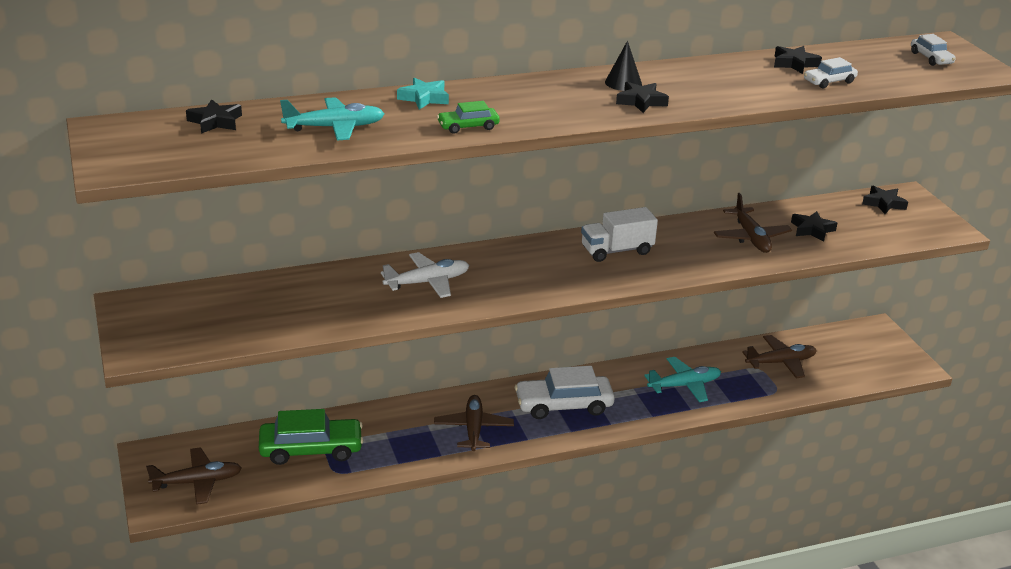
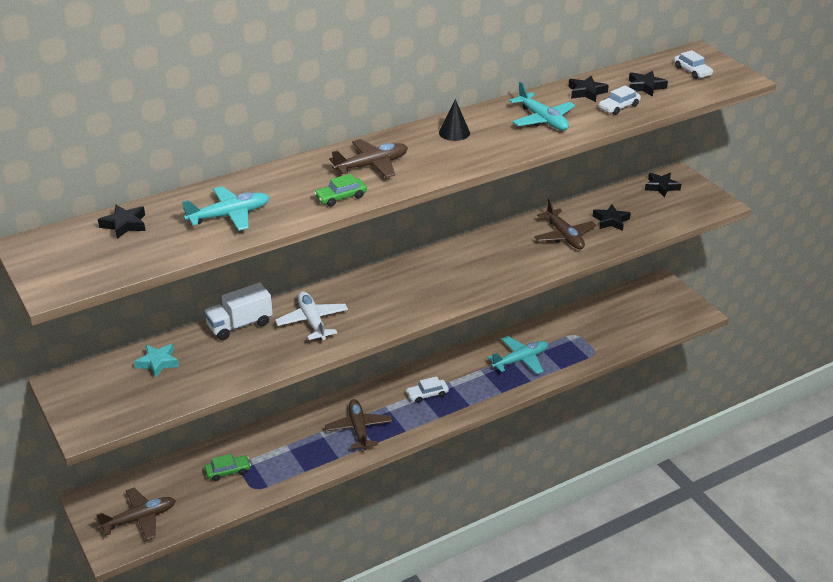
camera: 10 degrees left, 5 degrees up
(311, 449) = (228, 471): green car -> green car, size x0.51
(424, 98) = (294, 173): turquoise star -> turquoise star (158, 363)
(428, 282) = (312, 321): white plane -> white plane turned 75 degrees counterclockwise
(563, 405) = (427, 394): white car -> white car, size x0.51
(617, 251) = (459, 266): white truck -> white truck (240, 325)
(641, 101) = (474, 150): black star -> black star (645, 87)
(732, 83) = (542, 120): none -> turquoise plane
(781, 362) = (592, 326): brown plane -> brown plane (372, 165)

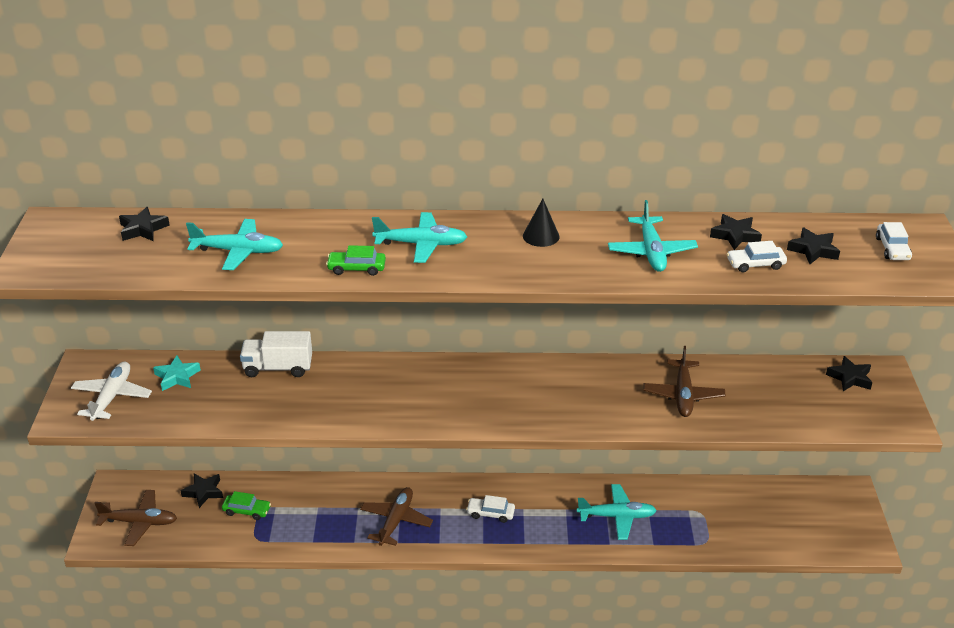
camera: 30 degrees right, 0 degrees up
(312, 321) = (345, 390): white plane -> white plane (112, 397)
(372, 165) = (421, 244): brown plane -> turquoise plane
(611, 221) = (752, 397): black star -> black star (203, 492)

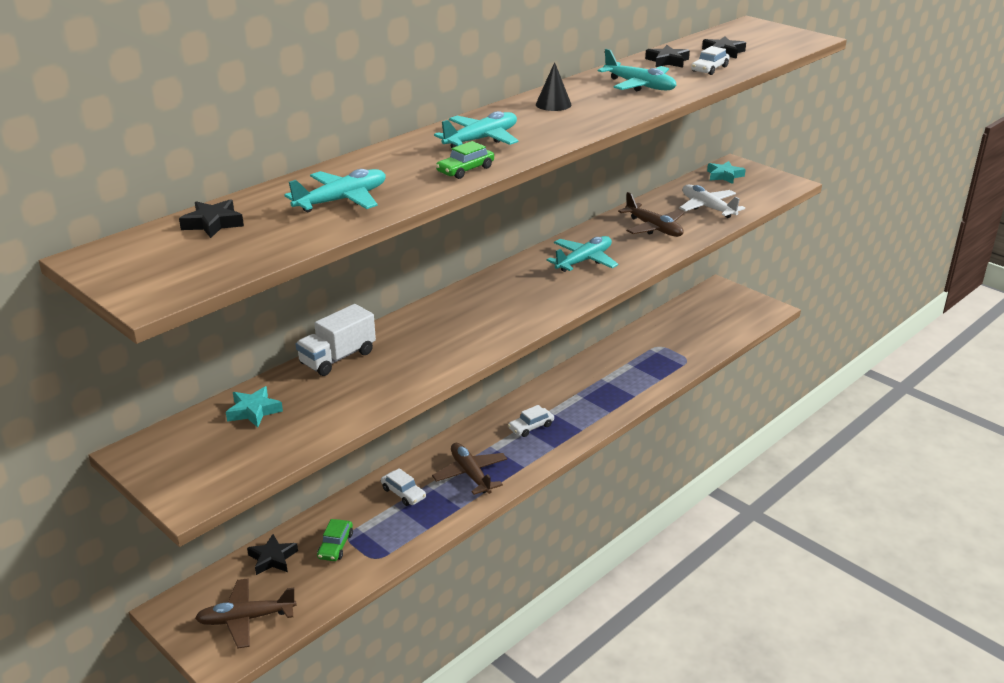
camera: 45 degrees left, 5 degrees down
(112, 397) = (214, 458): white plane -> white plane (707, 207)
(140, 522) = (245, 619): brown plane -> brown plane turned 150 degrees counterclockwise
(246, 511) = (335, 546): green car -> green car turned 135 degrees clockwise
(617, 516) = (614, 378): turquoise plane -> turquoise plane (584, 261)
(850, 378) = (724, 176): black star -> turquoise star
(892, 248) = (759, 37): white car -> white car (403, 493)

